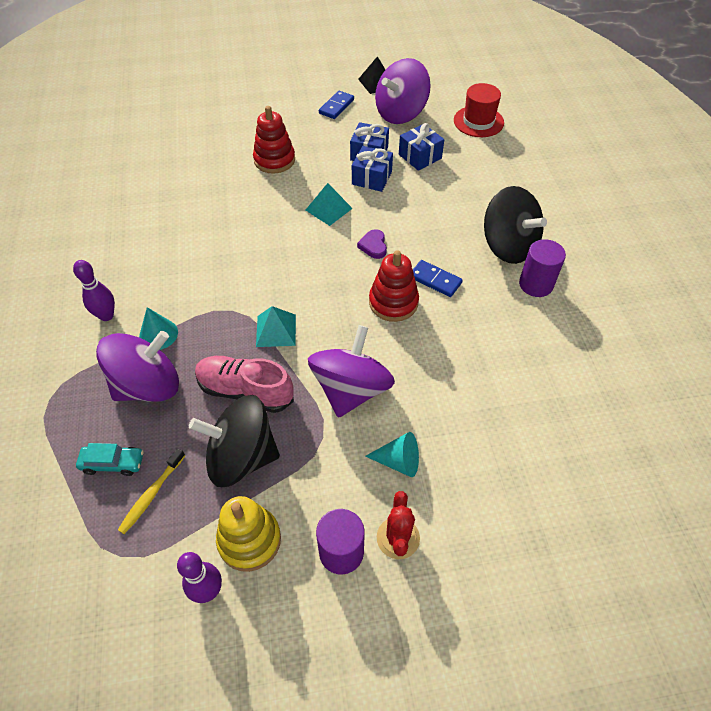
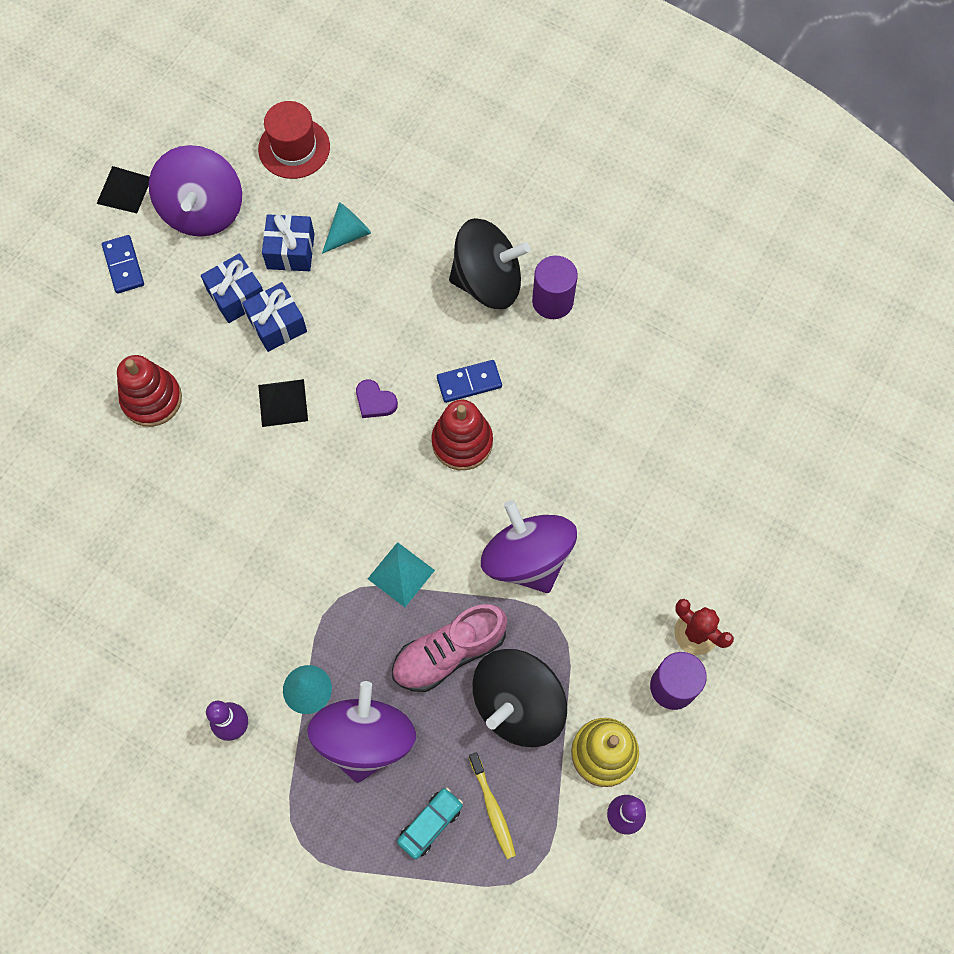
camera: 50 degrees left, 15 degrees up
(328, 209) = (283, 402): turquoise pyramid -> black pyramid
(398, 461) = (630, 577): turquoise cone -> turquoise cone (348, 234)

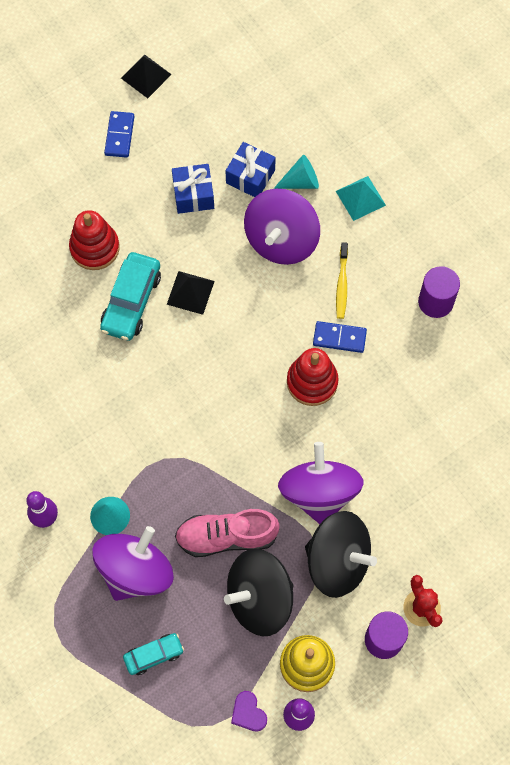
camera: 25 degrees right, 0 degrees up
(203, 211) = (198, 117): purple spinning top -> purple spinning top (281, 240)
(221, 440) = (131, 301): none -> turquoise car
(277, 324) = (214, 230): blue gift -> none
(294, 148) = (290, 95): red hat -> none
(375, 401) = (260, 321): purple heart -> purple heart (248, 713)
(401, 574) = (218, 462): turquoise pyramid -> turquoise pyramid (360, 198)
(487, 282) = (391, 265): black spinning top -> black spinning top (337, 561)
(492, 808) = (204, 666): yellow toothbrush -> yellow toothbrush (342, 284)

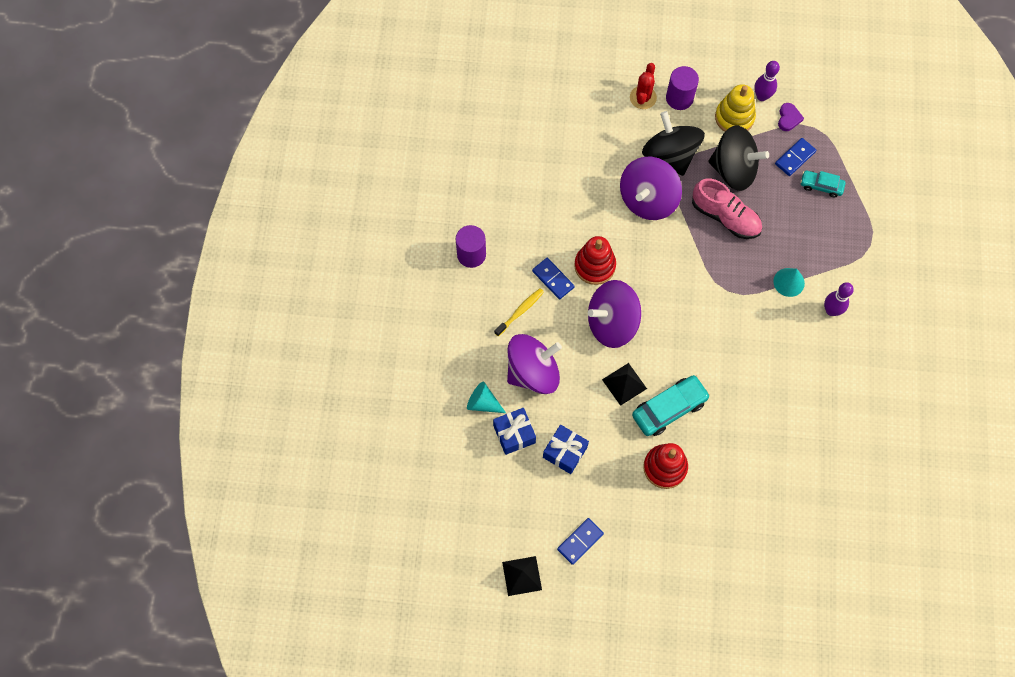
camera: 140 degrees left, 0 degrees up
(135, 571) = (797, 239): purple spinning top -> purple spinning top (612, 323)
(206, 667) = (795, 158): none -> blue domino
(360, 198) = (454, 359): turquoise pyramid -> none

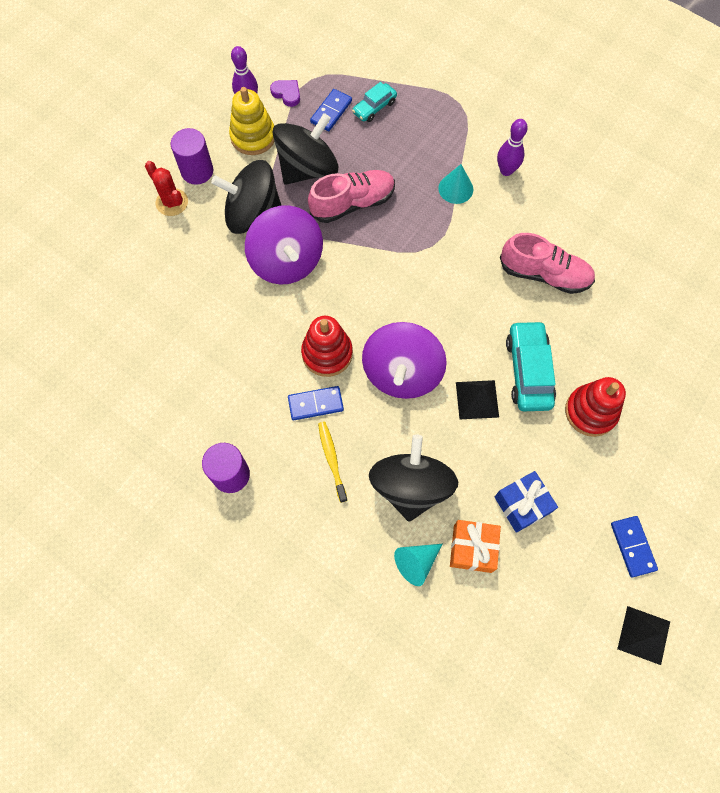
camera: 60 degrees left, 0 degrees up
(514, 434) = (472, 548): blue gift -> orange gift
(533, 372) = (411, 486): purple spinning top -> black spinning top
(757, 382) = (544, 274): none -> pink shoe
(795, 158) = (331, 112): blue domino -> blue domino turned 45 degrees clockwise

